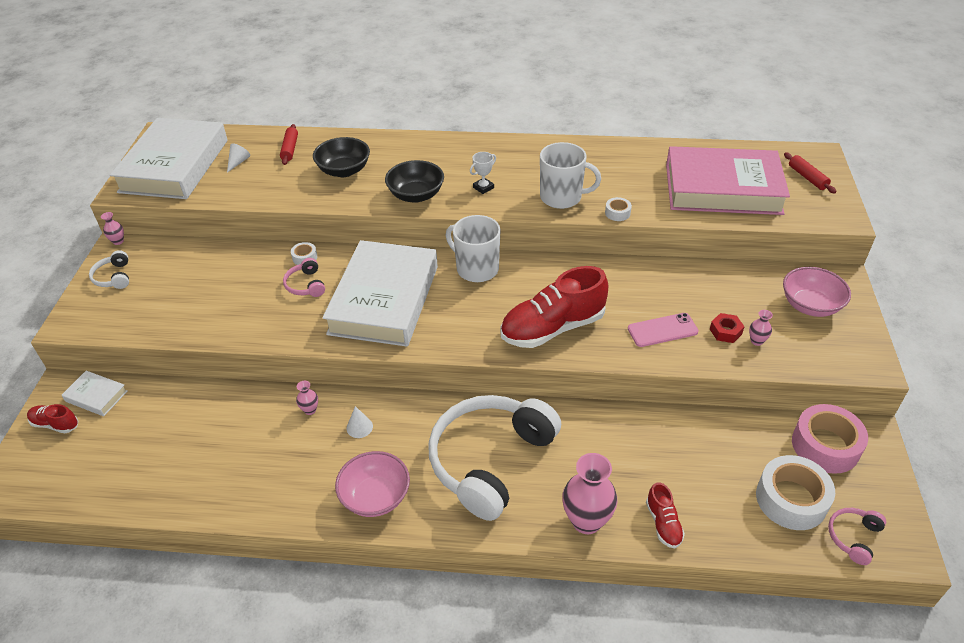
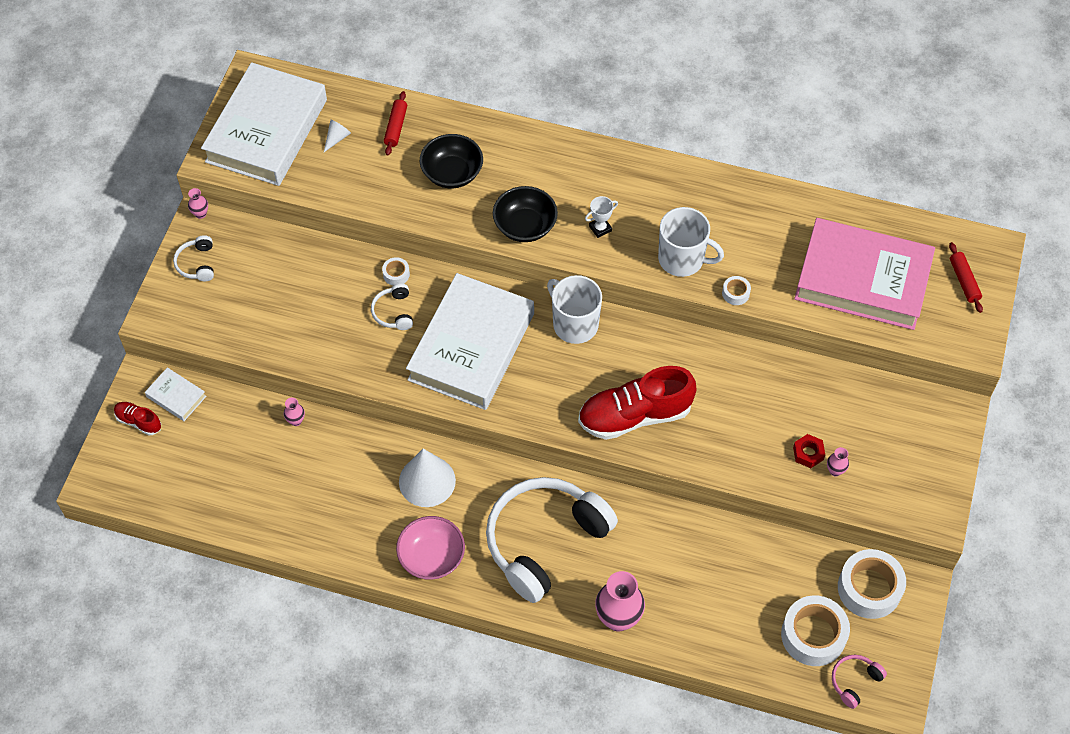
camera: 10 degrees right, 15 degrees up
(306, 285) = (394, 312): pink headphones -> white headphones
(310, 410) = (381, 452): pink vase -> pink vase (296, 421)
(359, 427) = (427, 481): white cone -> white cone, size x2.19
(662, 330) = (745, 439): pink phone -> none
(663, 523) = (687, 634): red shoe -> none
(810, 305) = (908, 438): pink bowl -> none
(825, 446) = (869, 588): pink tape -> white tape

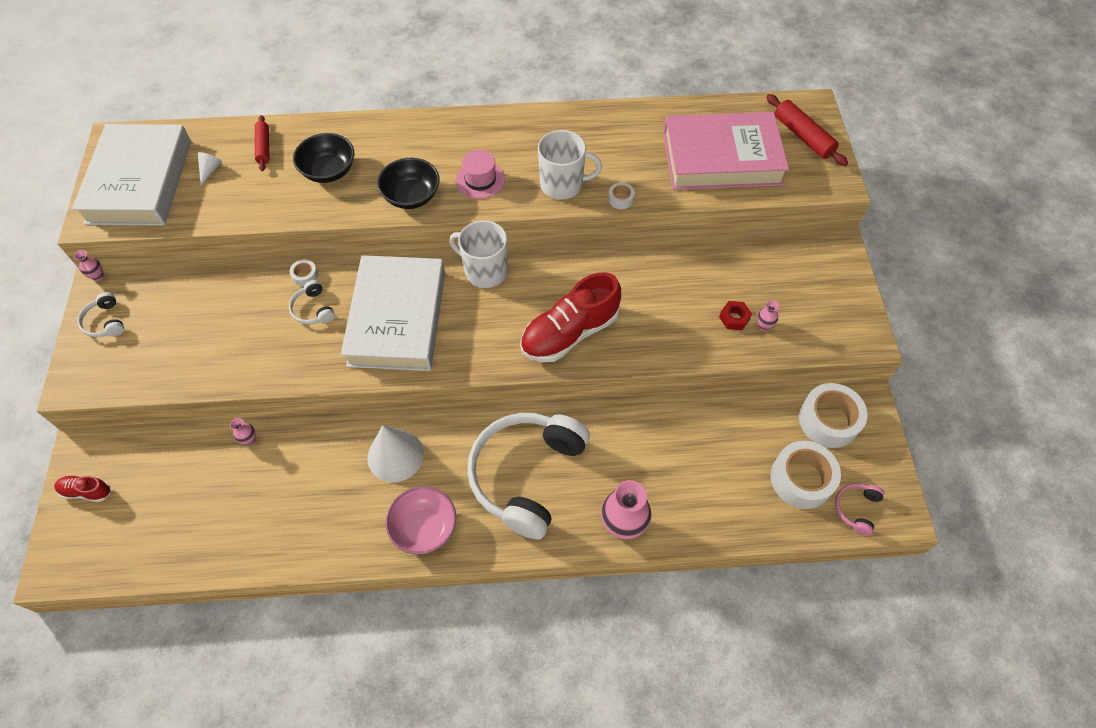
camera: 20 degrees left, 0 degrees up
(176, 396) = (121, 454): white book -> none
(600, 228) = (480, 180): white trophy -> pink hat
(964, 281) = (803, 136): red rolling pin -> red rolling pin, size x1.53

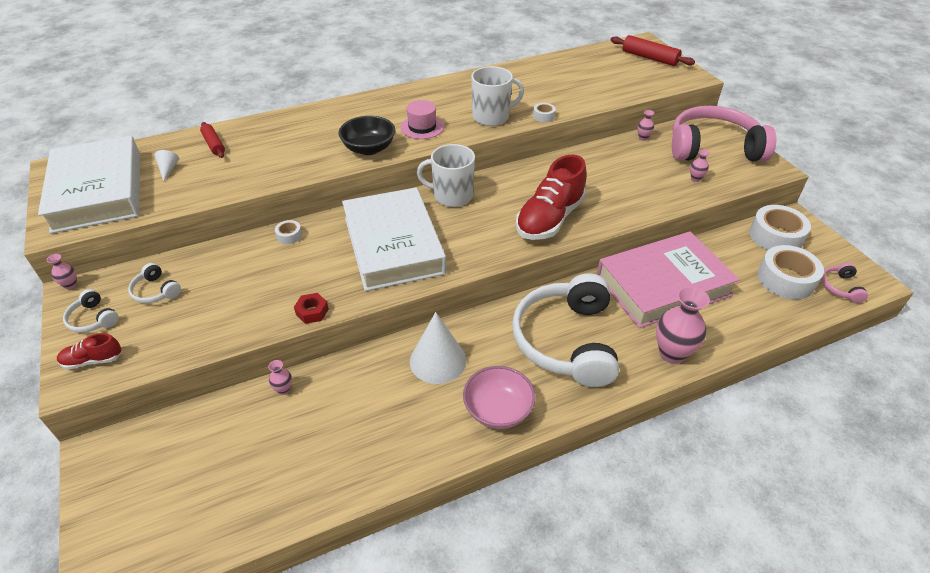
camera: 20 degrees left, 15 degrees down
(86, 491) = (116, 490): red shoe -> red shoe (93, 360)
(313, 309) = (310, 257): white headphones -> white headphones (156, 291)
(329, 171) = (284, 148): black bowl -> none
(721, 158) = (602, 80): pink book -> pink book (663, 285)
(734, 318) = (670, 179): red nut -> red nut (312, 312)
(739, 248) = (643, 138): none -> pink vase
(813, 287) = (713, 148): none -> pink headphones

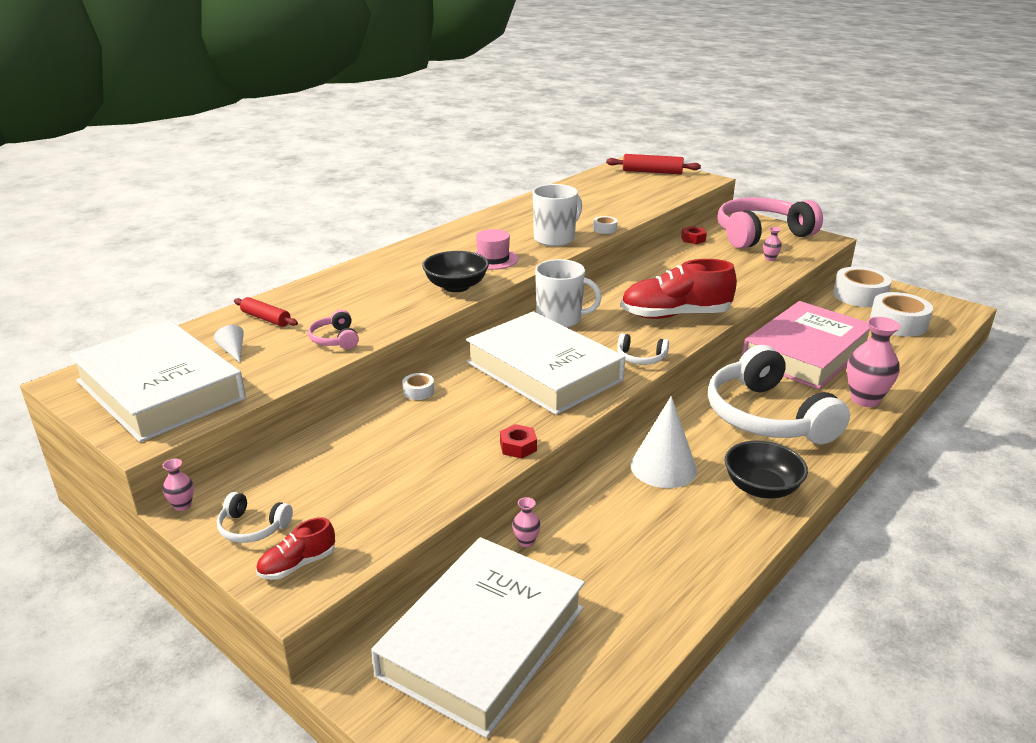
camera: 25 degrees left, 15 degrees down
(156, 291) = (308, 480): white headphones -> white headphones (641, 358)
(189, 461) = (483, 641): none -> white book
(452, 196) = (560, 319): white mug -> white mug turned 150 degrees counterclockwise
(498, 410) = (761, 488): pink bowl -> black bowl
(549, 219) = (675, 315): red shoe -> red shoe turned 75 degrees clockwise
(643, 138) = (693, 239): pink vase -> red nut
(840, 287) = (943, 318): pink headphones -> pink headphones (335, 339)

